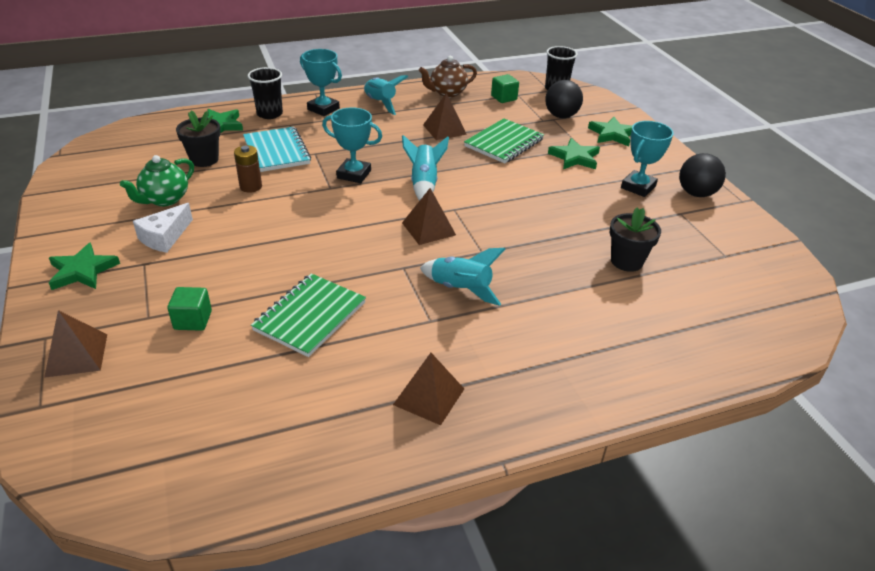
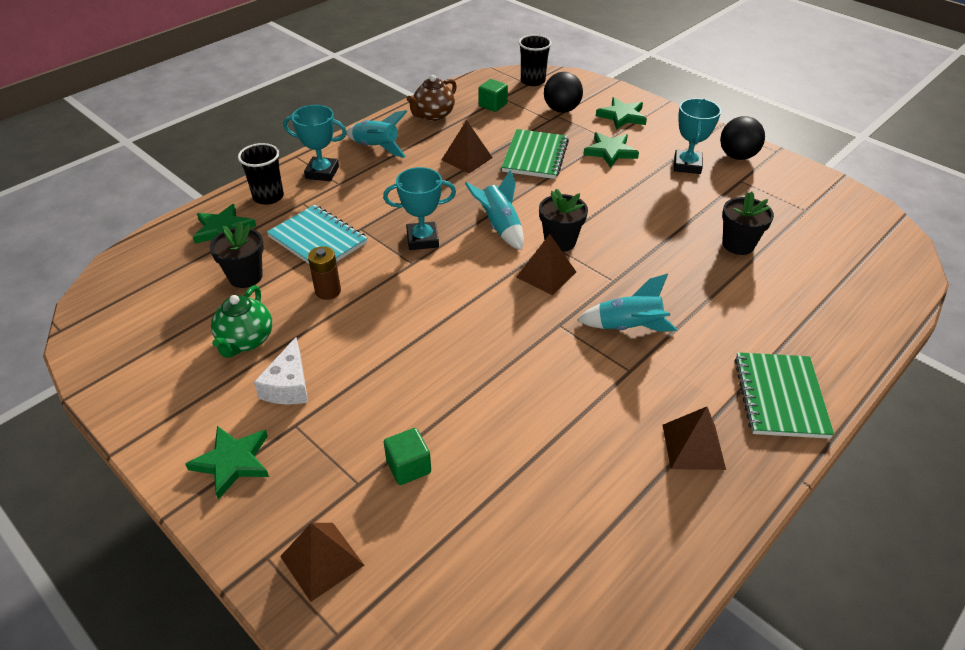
camera: 25 degrees left, 5 degrees up
(310, 316) = (519, 412): green notebook -> green notebook (780, 397)
(464, 209) = (560, 241): none -> black flower pot

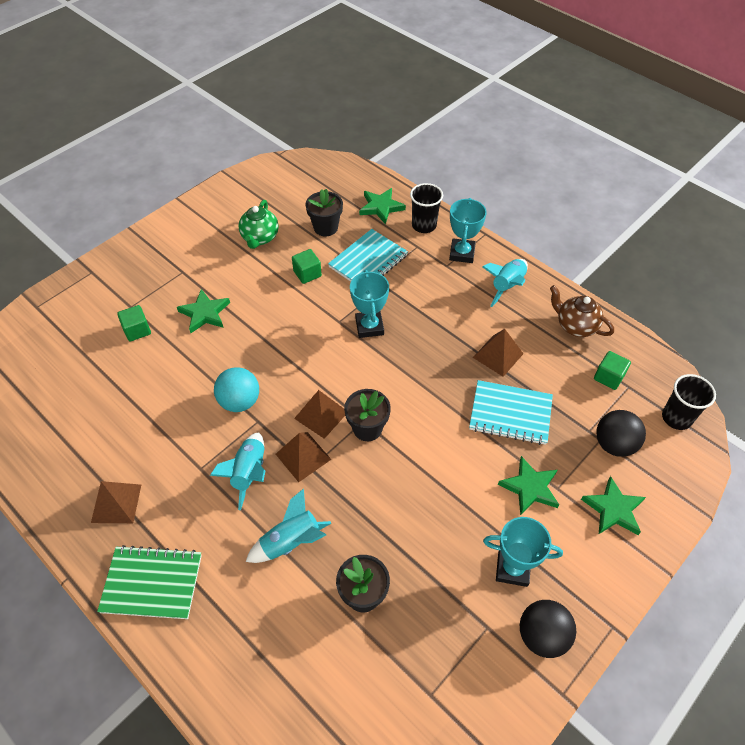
camera: 90 degrees right, 10 degrees up
(232, 462) = (159, 248): green star -> green star (205, 313)
(246, 341) = (260, 238): green teapot -> green teapot turned 90 degrees counterclockwise
(288, 385) = (216, 264): white cheese -> none
(322, 560) = (82, 295): brown pyramid -> brown pyramid (303, 456)
(328, 291) = (307, 274): brown battery -> green cube
(500, 227) = (388, 381): turquoise rocket -> turquoise rocket (291, 542)
(532, 342) = (240, 401): none -> turquoise ball
(535, 156) = (510, 414): green notebook -> turquoise notebook

